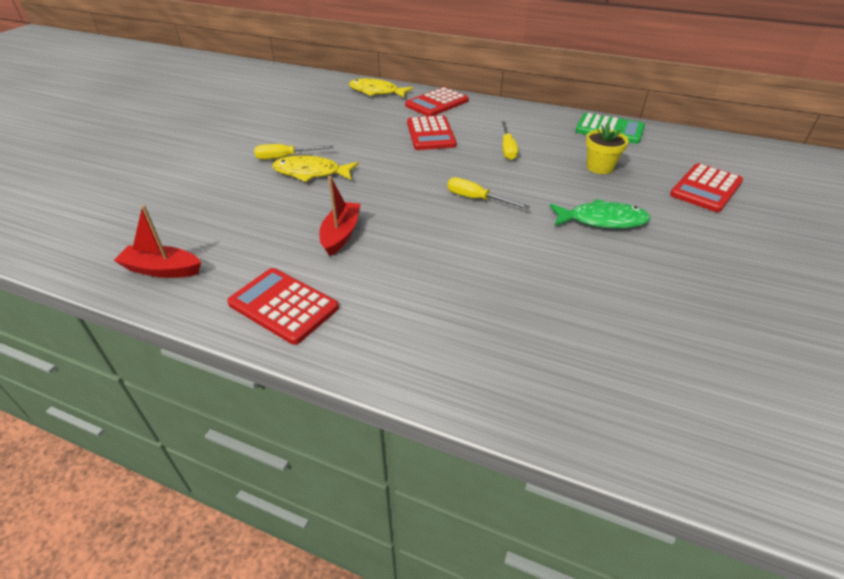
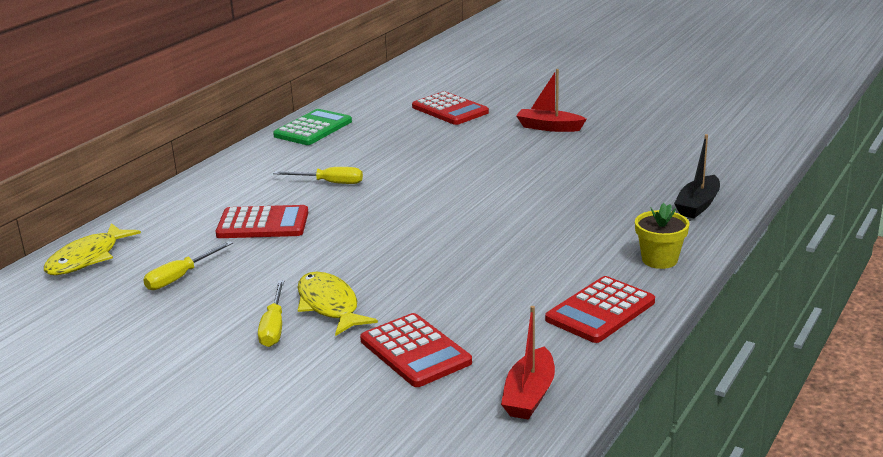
camera: 80 degrees left, 15 degrees down
(311, 173) = (329, 305): yellow fish -> yellow fish turned 135 degrees clockwise
(341, 234) = (481, 282): red boat -> red boat (549, 127)
(437, 103) = (168, 215): red calculator -> red calculator (415, 351)
(477, 199) = (433, 207): yellow screwdriver -> yellow screwdriver (181, 277)
(538, 389) = (698, 205): none -> black boat
(599, 167) = (393, 144): yellow flower pot -> yellow flower pot (659, 260)
(602, 220) = (489, 156): green fish -> none

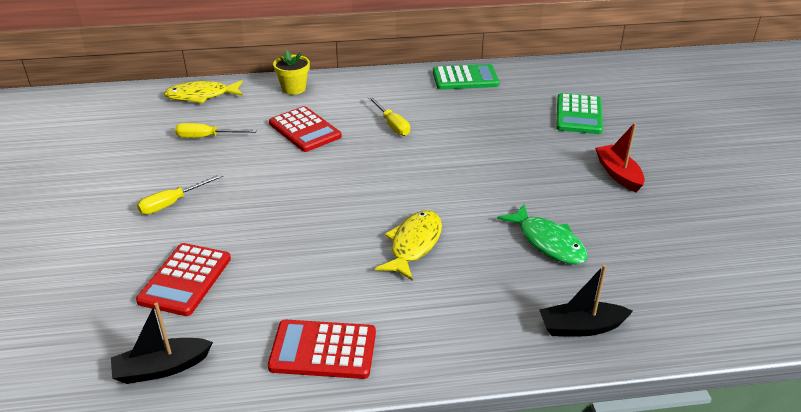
camera: 50 degrees right, 10 degrees up
(329, 305) = (219, 211): yellow fish -> yellow fish (414, 244)
(450, 110) = (579, 115): red calculator -> green calculator
(529, 395) = (162, 368): red boat -> black boat
(591, 181) = (548, 242): none -> green fish
(659, 260) = (447, 348): yellow flower pot -> yellow flower pot (294, 89)

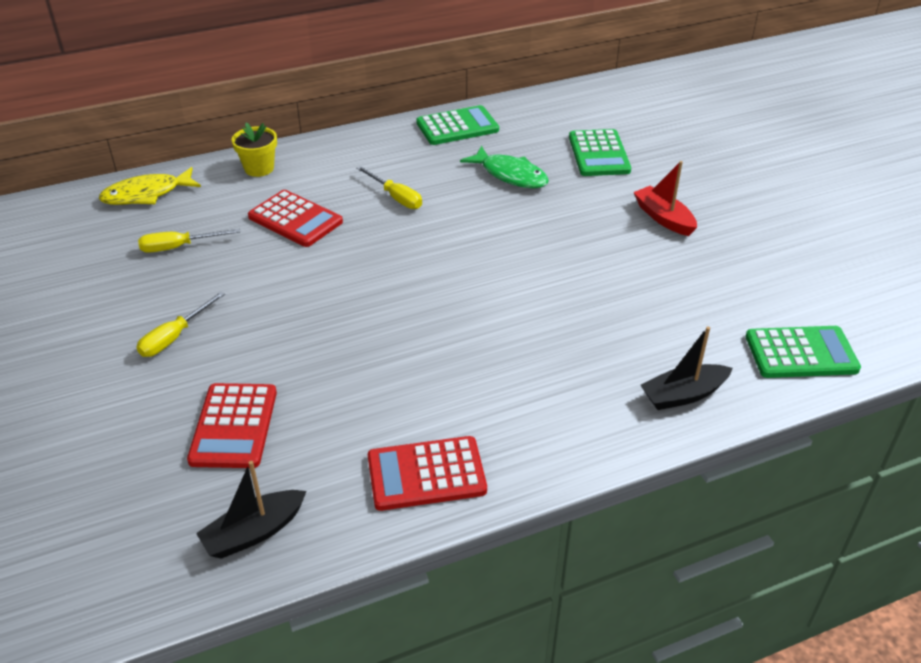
camera: 15 degrees left, 5 degrees up
(414, 244) = (477, 337): yellow fish -> none
(548, 242) = (618, 308): green fish -> green fish (510, 175)
(709, 311) = (801, 353): none -> green calculator

